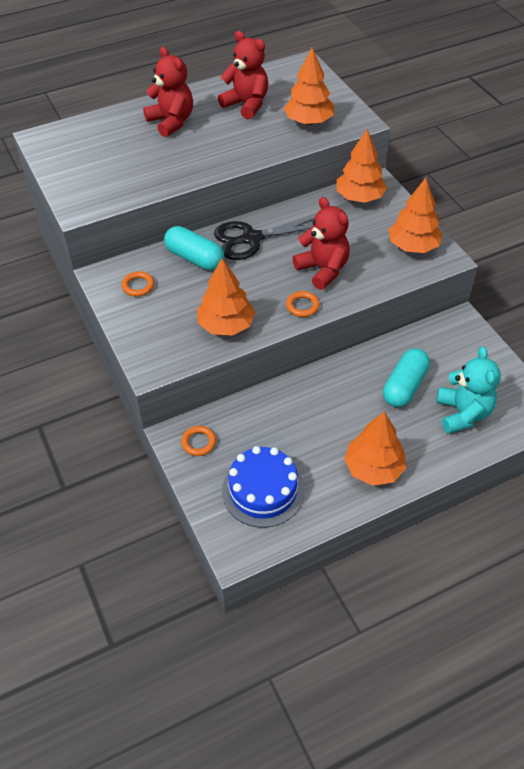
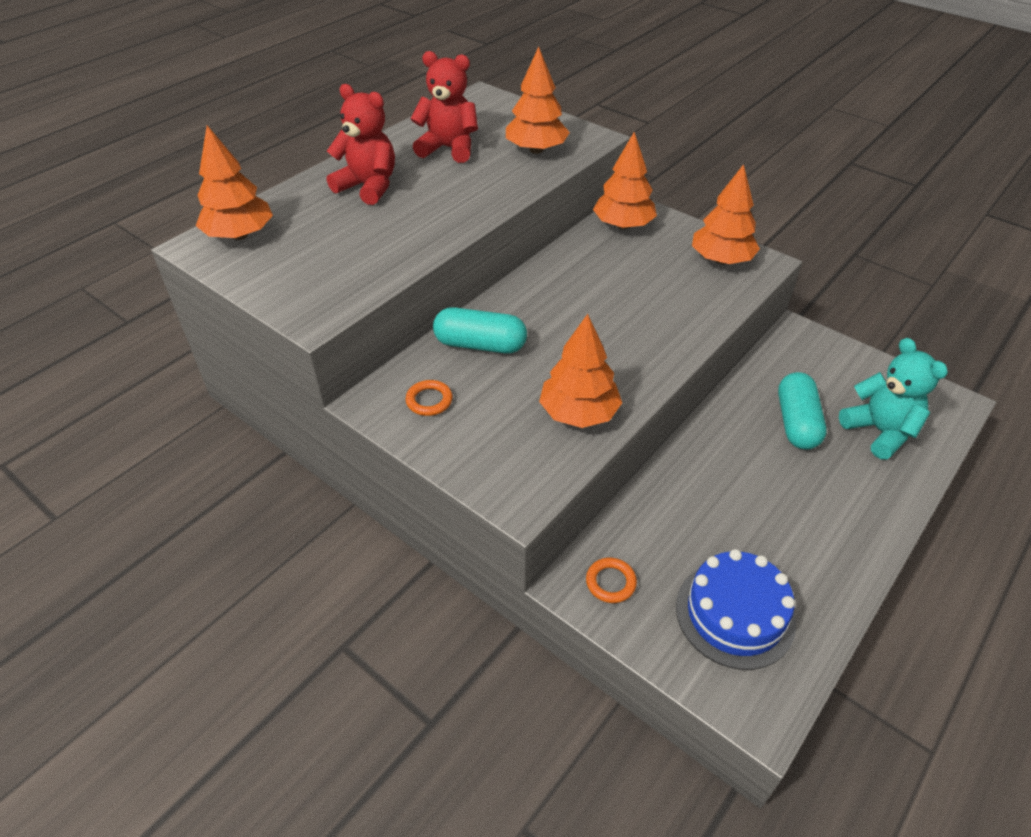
camera: 25 degrees left, 5 degrees down
(251, 239) = (534, 302): black scissors -> none
(302, 306) = (653, 361): orange ring -> none
(323, 270) = (644, 313): red teddy bear -> none
(373, 468) = (838, 532): orange tree -> orange tree (239, 235)

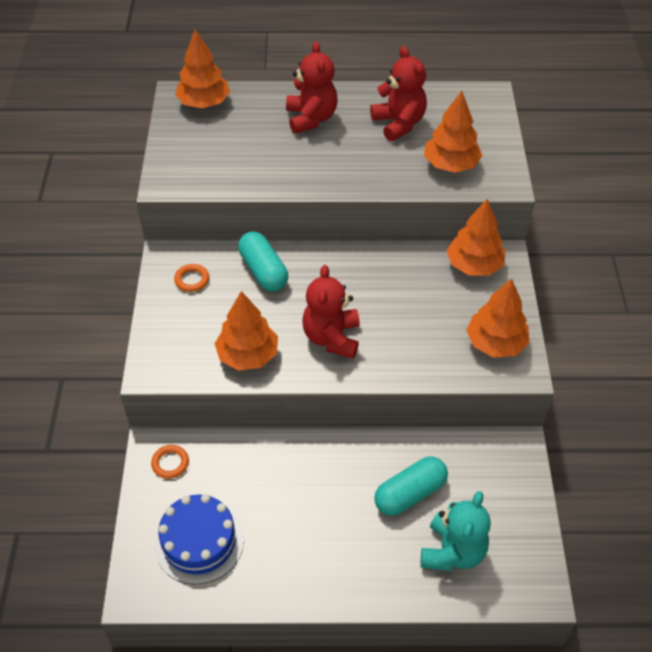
camera: 50 degrees right, 5 degrees up
(617, 346) = (332, 338): none -> red teddy bear

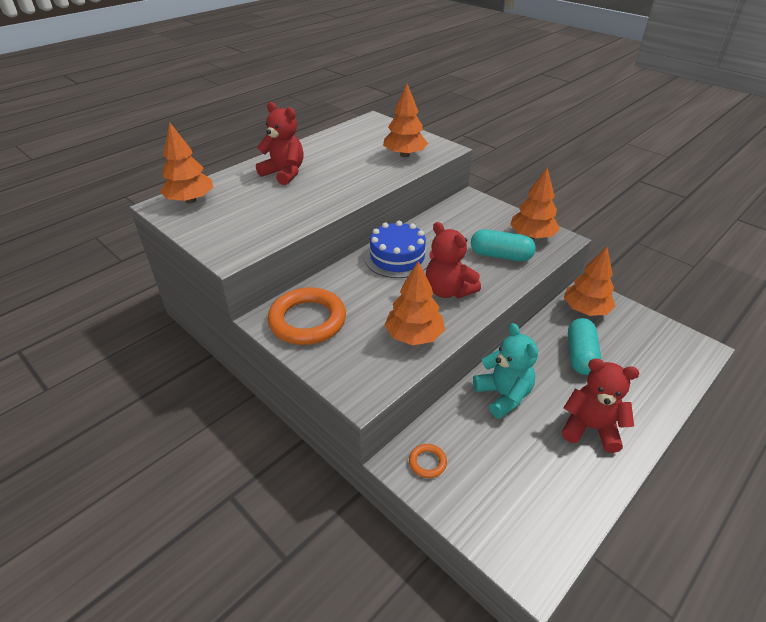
camera: 45 degrees left, 10 degrees down
(192, 280) = (307, 320): orange ring -> orange ring, size x2.29
(199, 541) = (519, 493): blue cake -> blue cake (397, 257)
(263, 271) = (350, 284): turquoise capsule -> turquoise capsule (500, 255)
(399, 123) = (344, 151): red teddy bear -> red teddy bear (590, 428)
(452, 551) = (643, 365): turquoise teddy bear -> turquoise teddy bear (503, 395)
(474, 265) = (463, 210): orange tree -> orange tree (585, 310)

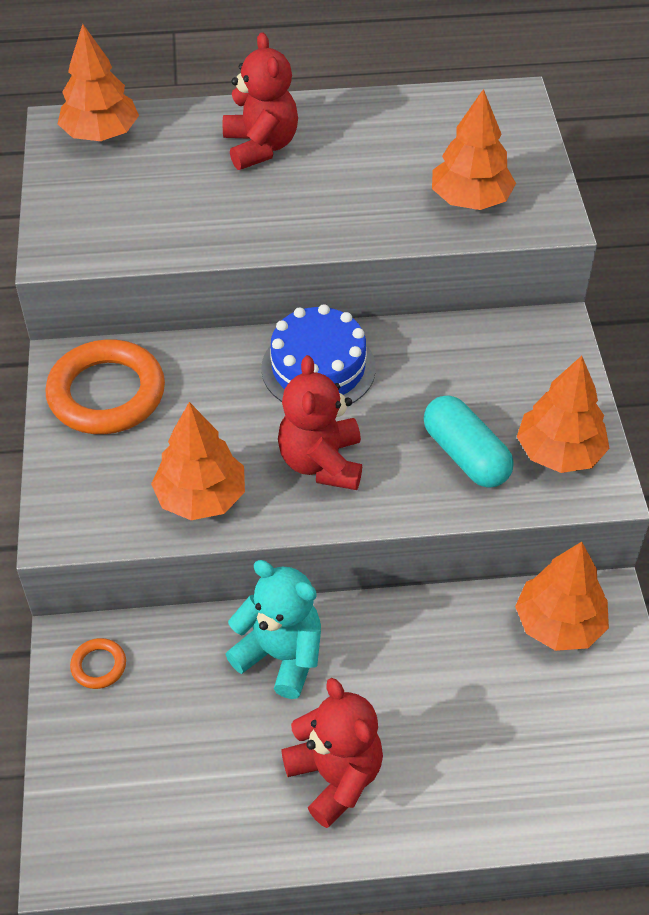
camera: 40 degrees right, 10 degrees up
(503, 395) = (280, 656): turquoise teddy bear -> turquoise teddy bear turned 75 degrees counterclockwise
(580, 355) = (455, 680): turquoise capsule -> none

